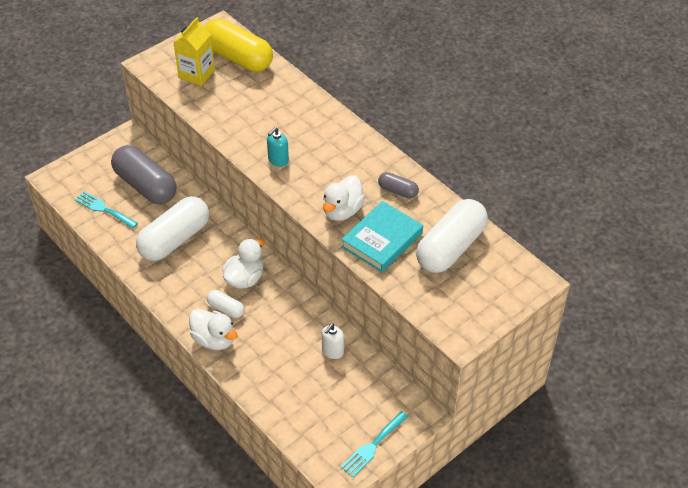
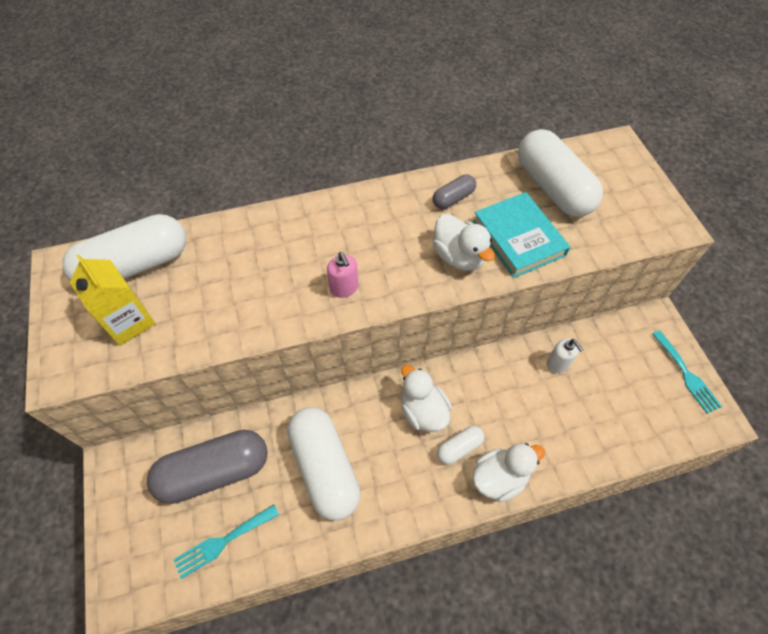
camera: 65 degrees left, 10 degrees up
(238, 58) = (135, 265): yellow capsule -> white capsule
(278, 160) = (344, 288): turquoise soap dispenser -> pink soap dispenser

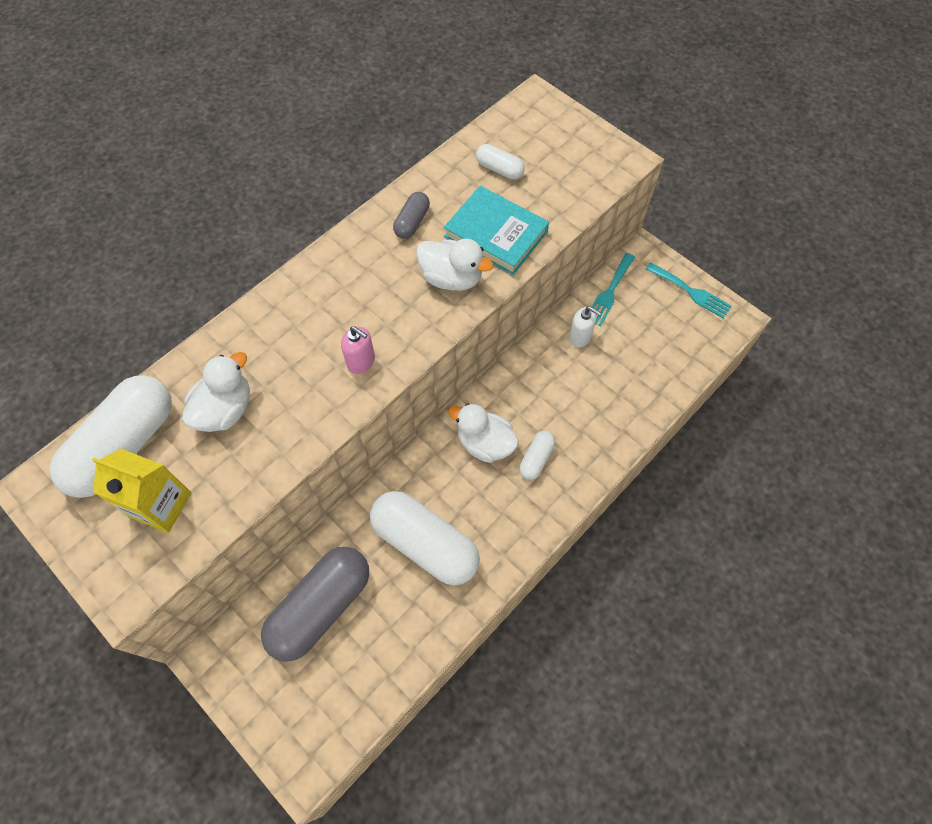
camera: 30 degrees left, 5 degrees up
(223, 542) = (371, 662): turquoise fork -> turquoise fork (609, 292)
(499, 478) = (585, 465): white duck -> white duck (225, 409)
(552, 188) = (499, 169): white capsule -> white capsule, size x0.47

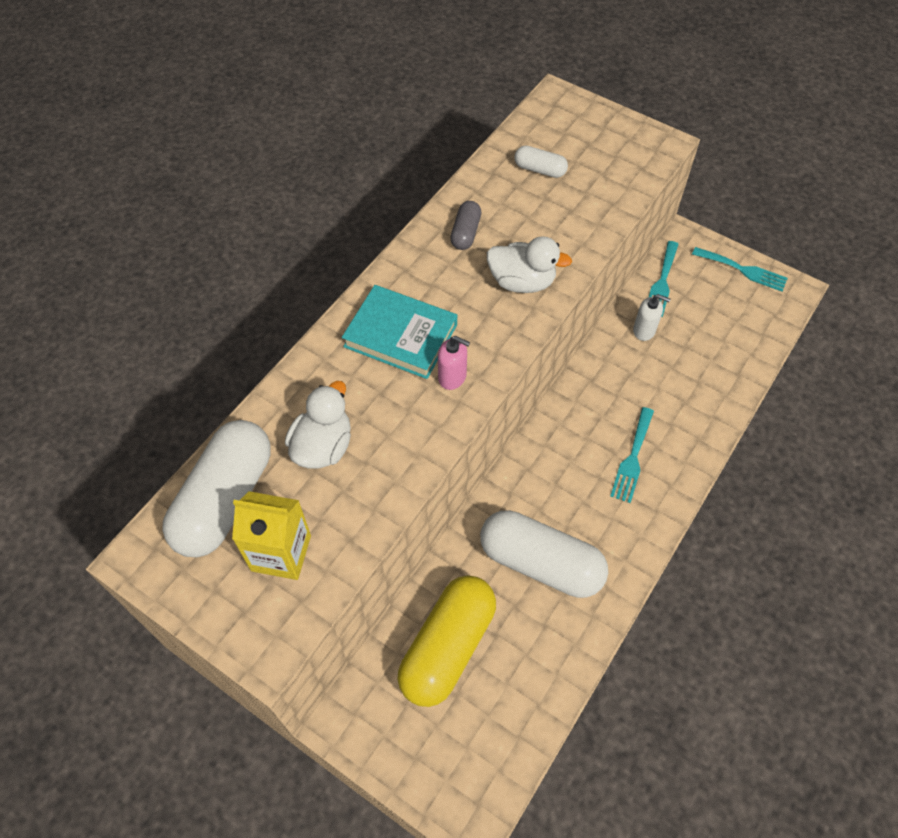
camera: 10 degrees left, 5 degrees down
(321, 607) = (448, 647): grey capsule -> yellow capsule
(485, 443) = (575, 451): white duck -> none
(496, 234) = (554, 233): turquoise book -> turquoise book (400, 335)
(536, 459) = (632, 458): white capsule -> turquoise fork

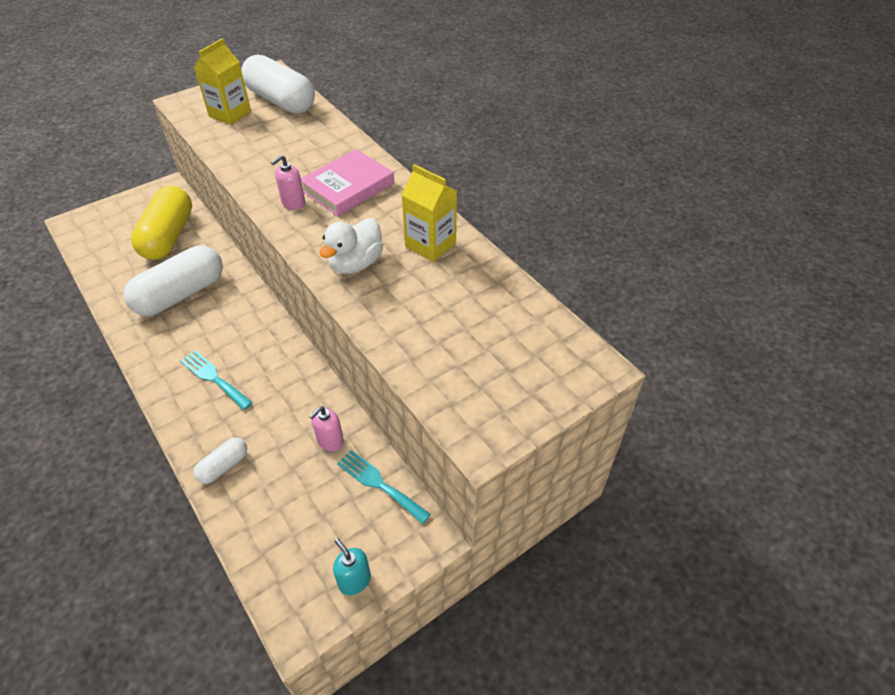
camera: 110 degrees right, 10 degrees down
(323, 446) = (285, 139): white duck -> none
(400, 335) = (348, 187): turquoise book -> pink book
(448, 647) = (168, 236): yellow capsule -> yellow capsule turned 45 degrees clockwise
(465, 233) = (430, 245): grey capsule -> yellow carton
(539, 170) = (486, 317): white capsule -> white capsule (223, 466)
(644, 330) = (330, 441): white soap dispenser -> pink soap dispenser
(743, 270) = (354, 580): turquoise fork -> turquoise soap dispenser

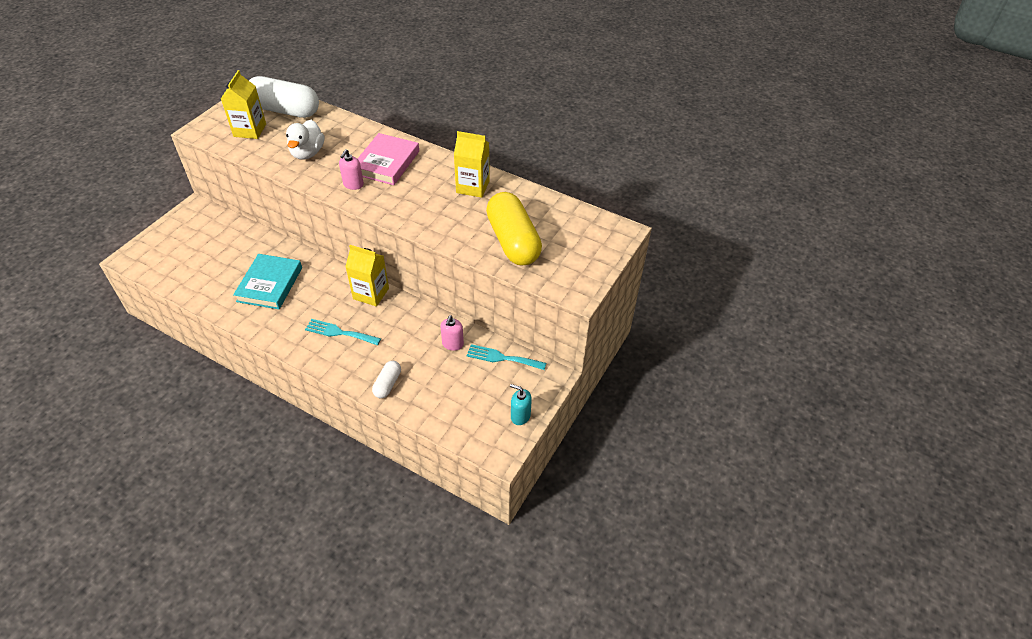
camera: 25 degrees left, 0 degrees up
(168, 236) = (225, 245): yellow capsule -> yellow capsule (513, 241)
(181, 294) = (270, 284): white capsule -> turquoise book
(277, 341) = (371, 293): none -> yellow carton
(355, 263) = (429, 213): white duck -> white duck (307, 153)

